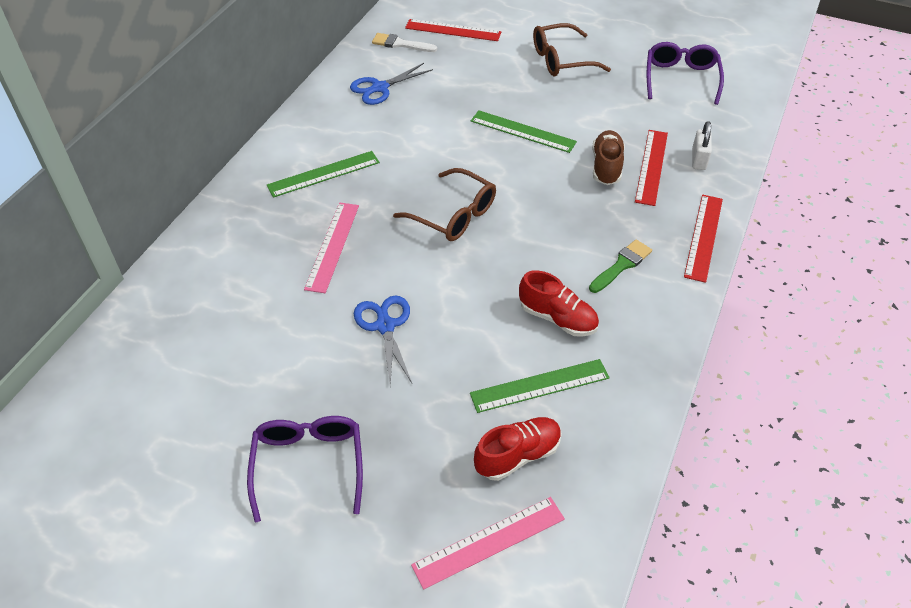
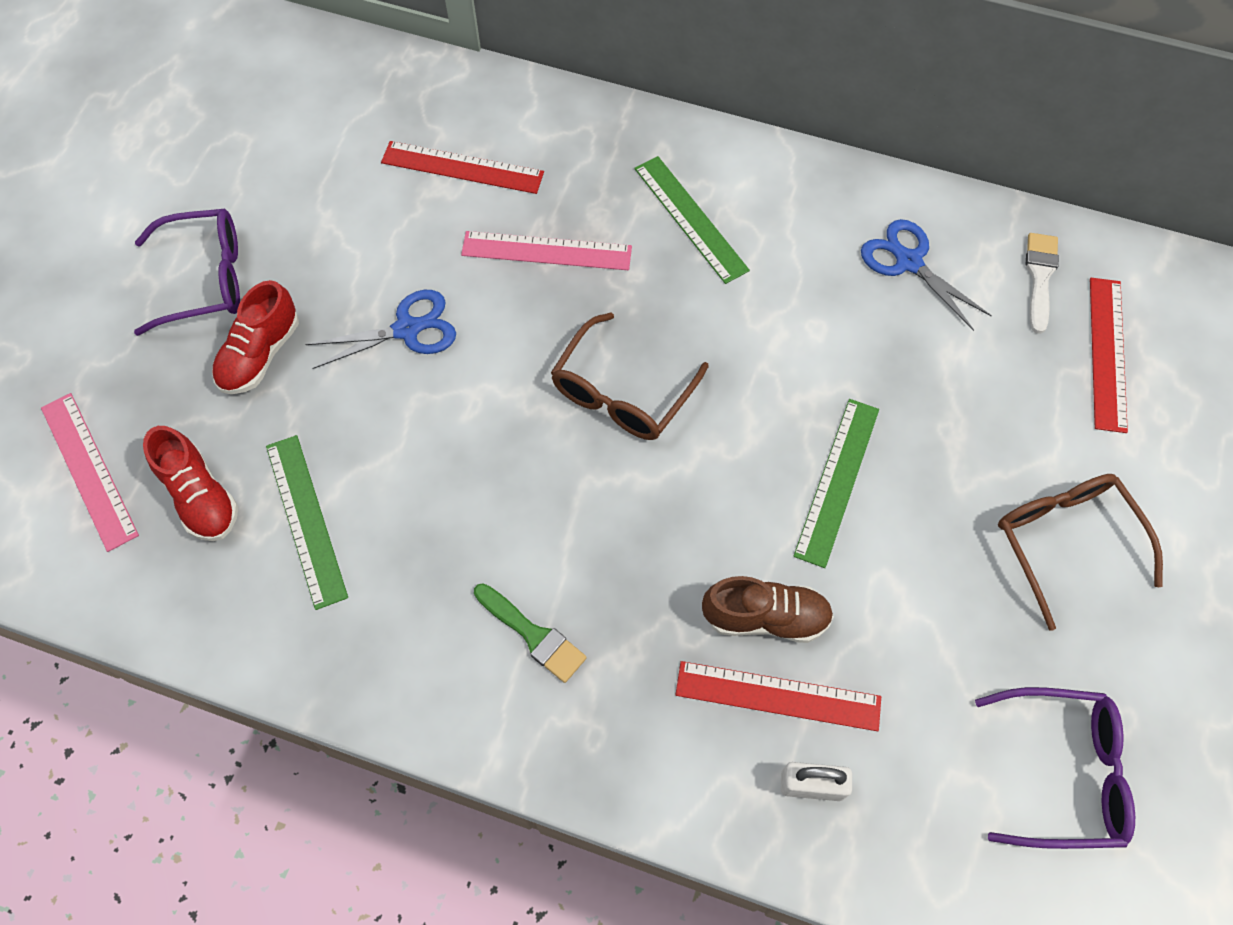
camera: 85 degrees right, 15 degrees up
(557, 318) = (423, 541): red shoe -> red shoe (260, 354)
(703, 237) = (607, 774): red ruler -> red ruler (462, 167)

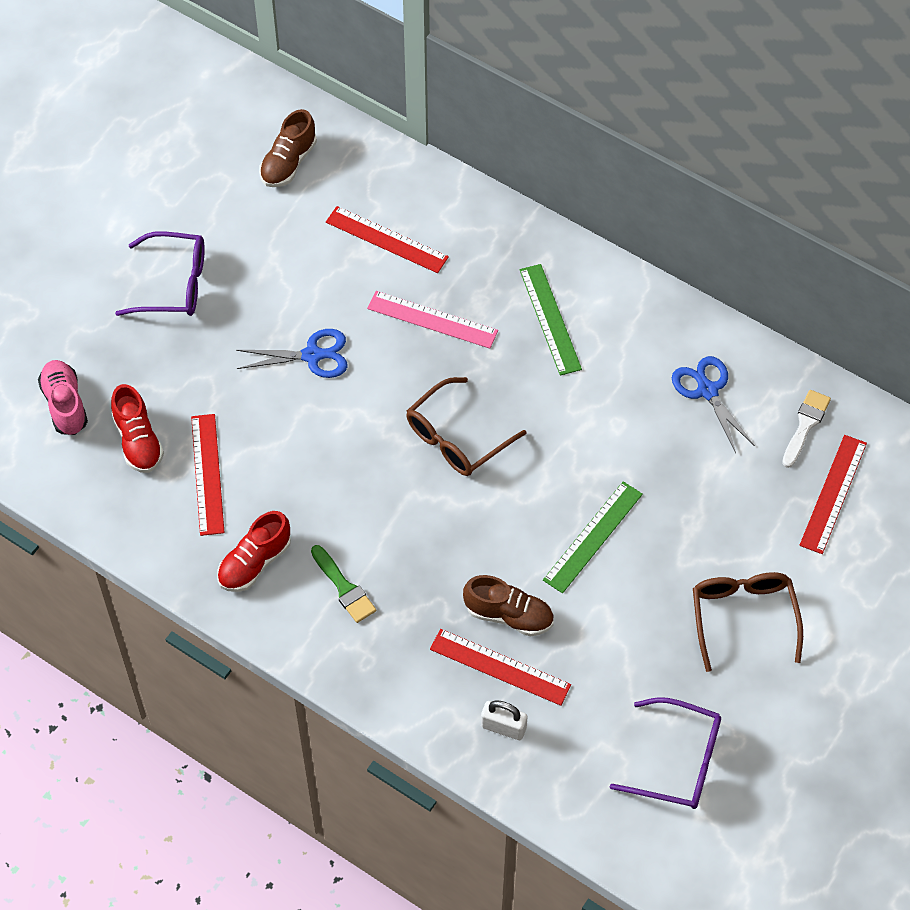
camera: 15 degrees right, 5 degrees down
(89, 470) = (65, 404): pink ruler -> pink shoe
(260, 354) = (201, 350): red shoe -> red shoe (255, 563)
(305, 520) = (207, 474): green ruler -> red ruler
(317, 103) = (288, 163): none -> brown shoe

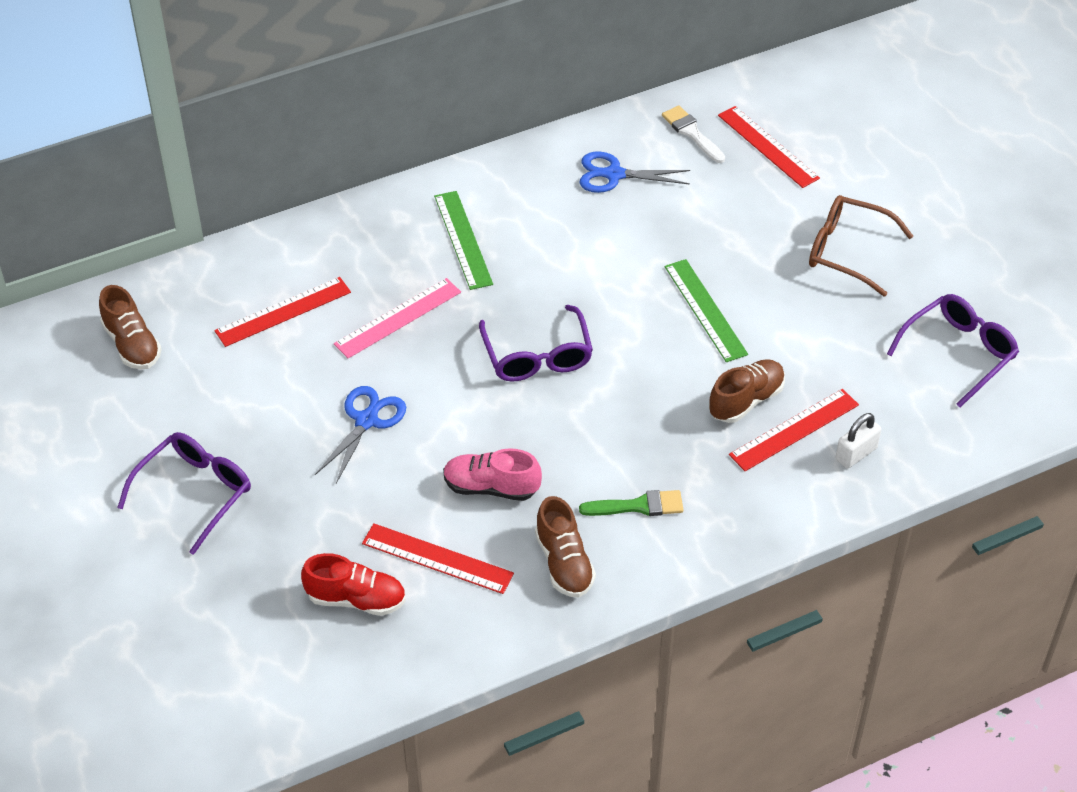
camera: 60 degrees left, 10 degrees down
(65, 404) = (264, 644): pink shoe -> pink shoe (491, 487)
(255, 563) = (564, 563): red shoe -> brown shoe
(457, 437) = (537, 355): brown glasses -> purple glasses
(550, 319) = (463, 240): green ruler -> green ruler turned 60 degrees clockwise

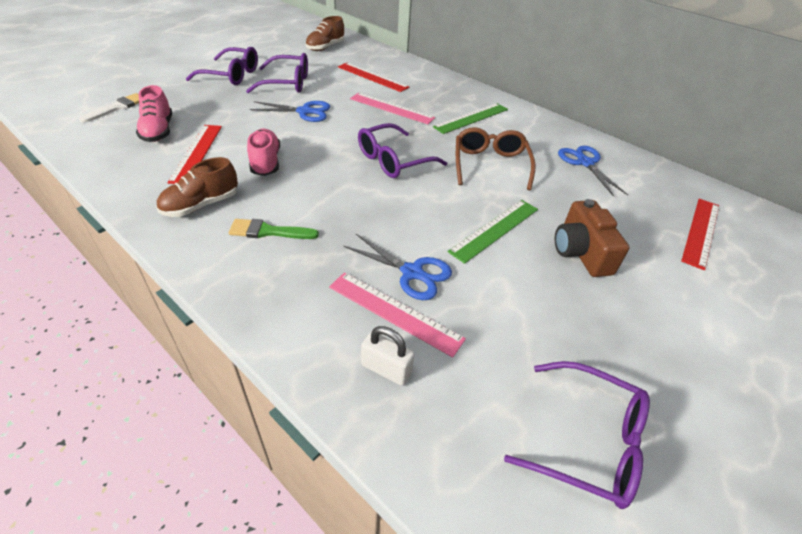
camera: 65 degrees right, 5 degrees down
(258, 425) = (286, 83): none -> purple glasses
(356, 599) = (158, 131): red shoe -> pink shoe
(638, 506) = (268, 231): green brush -> green brush turned 120 degrees clockwise
(691, 133) = (665, 190): white brush -> white brush (117, 107)
(746, 400) = (412, 272): brown shoe -> blue scissors
(764, 257) = (581, 252): none -> brown camera
(794, 429) = (394, 312): red ruler -> pink ruler
(848, 252) = (640, 308): brown glasses -> brown glasses (490, 165)

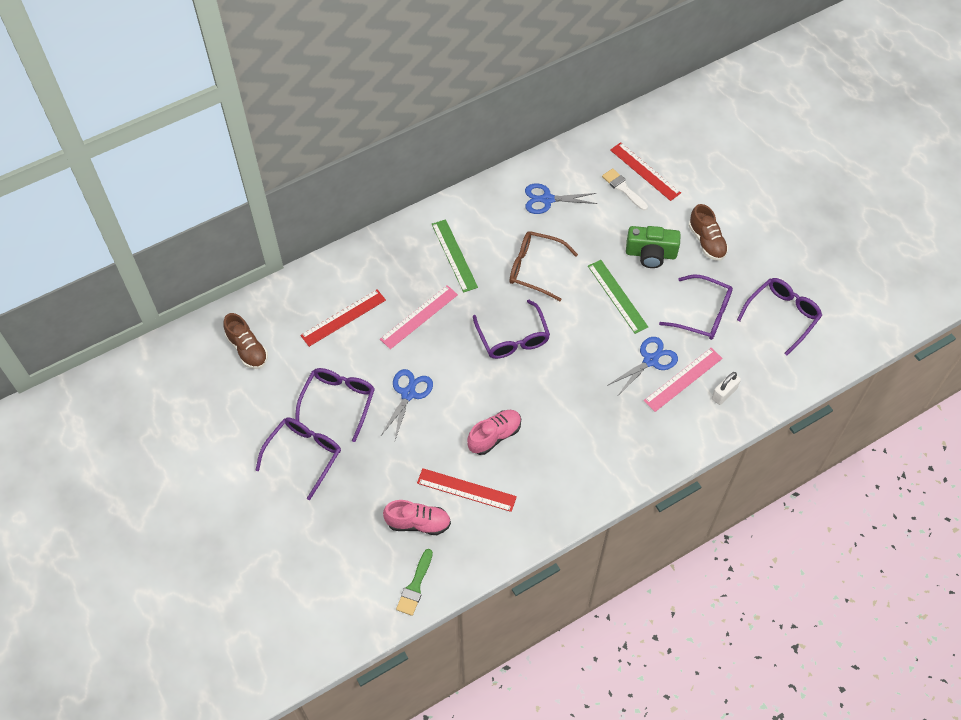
camera: 70 degrees left, 15 degrees up
(117, 107) = (359, 564): white brush -> white brush (623, 188)
(201, 205) = (547, 486): brown shoe -> brown shoe (706, 242)
(265, 162) = (494, 436): pink shoe -> pink shoe turned 135 degrees clockwise
(268, 231) = (590, 442): green brush -> green brush (415, 586)
(520, 320) = (702, 314): none -> purple glasses
(581, 252) = (651, 254): brown camera -> green camera

